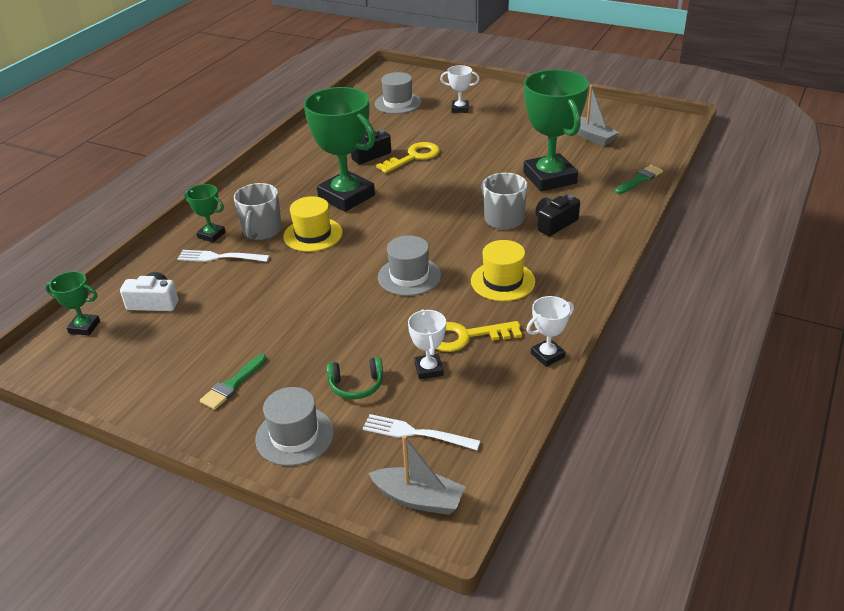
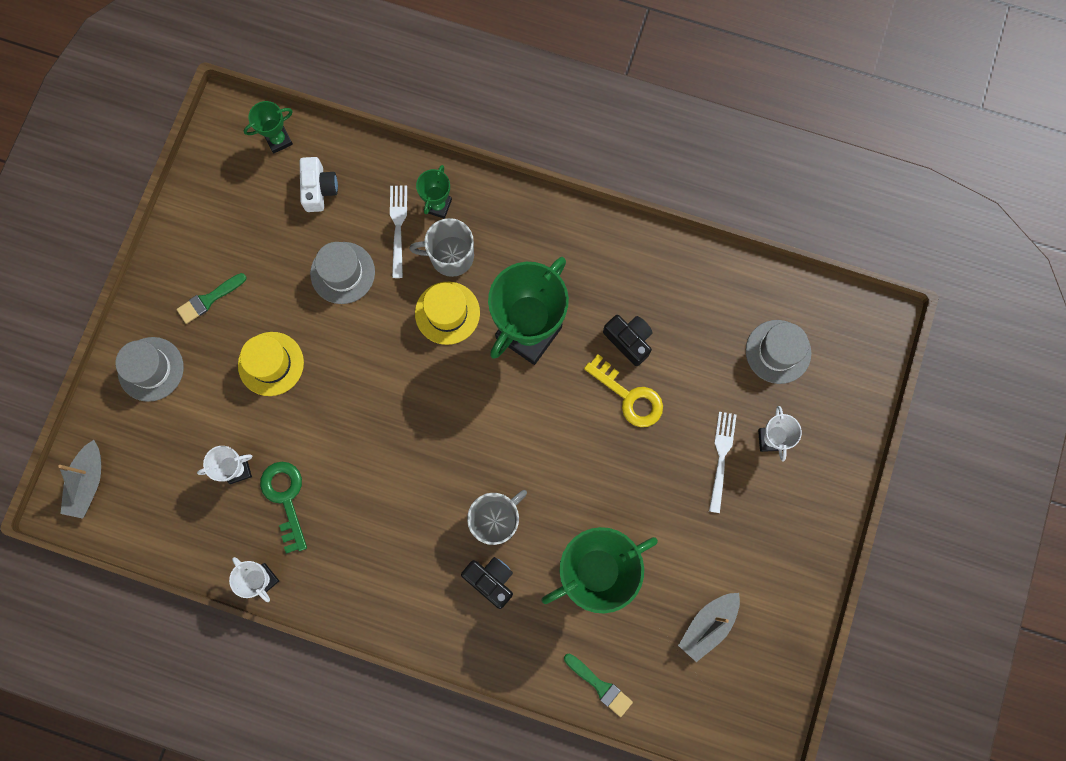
camera: 80 degrees right, 40 degrees up
(84, 327) = (278, 140): green trophy -> green trophy turned 60 degrees clockwise
(232, 385) = (209, 299): green brush -> green brush turned 60 degrees counterclockwise
(356, 385) = (213, 408): green headphones -> none
(409, 276) = (378, 430): grey hat -> grey hat (342, 273)
(415, 433) = (158, 469): white fork -> white fork (721, 457)
(465, 337) = (285, 499): yellow key -> green key
(503, 281) = (377, 528): yellow hat -> yellow hat (271, 364)

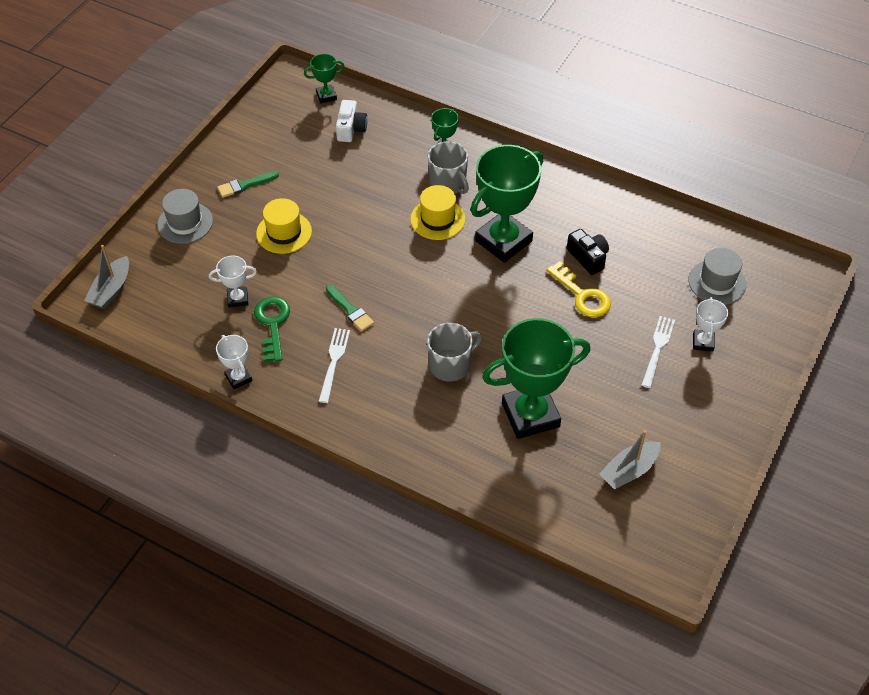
camera: 10 degrees right, 25 degrees down
(342, 273) = (357, 182): grey hat -> none
(398, 227) = (409, 160): white fork -> white fork (334, 361)
(450, 256) = (448, 183): grey mug -> grey mug turned 135 degrees counterclockwise
(491, 580) = (437, 408): black camera -> none
(600, 686) = (522, 502): green brush -> green brush (350, 310)

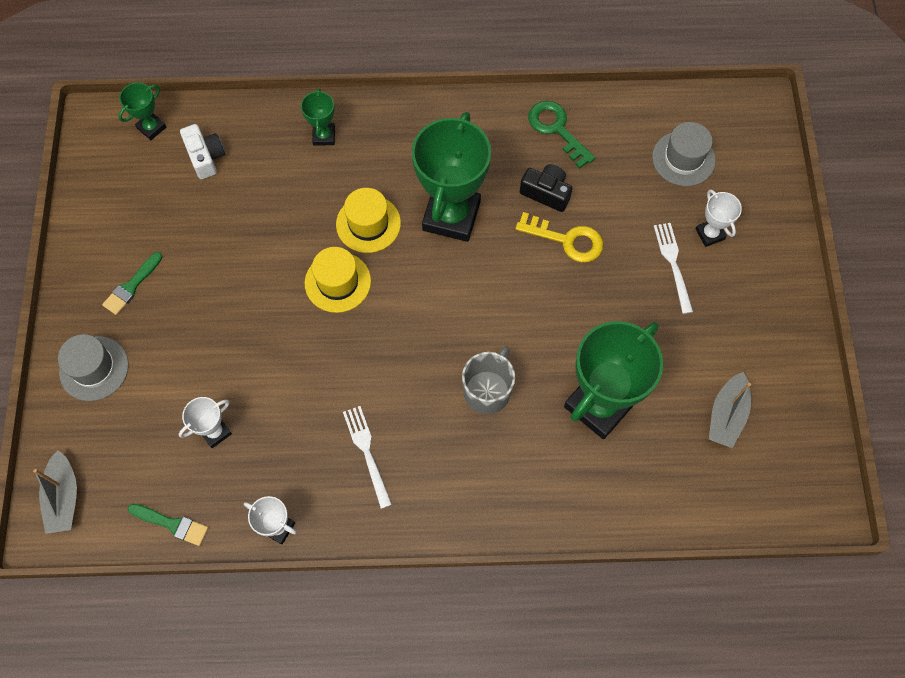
camera: 30 degrees left, 15 degrees up
(272, 324) = (273, 443): green key -> green key (557, 129)
(284, 232) = (214, 324): yellow hat -> yellow hat (338, 282)
(350, 310) = (345, 381): green brush -> green brush (172, 524)
(448, 183) = (352, 174): grey mug -> none

